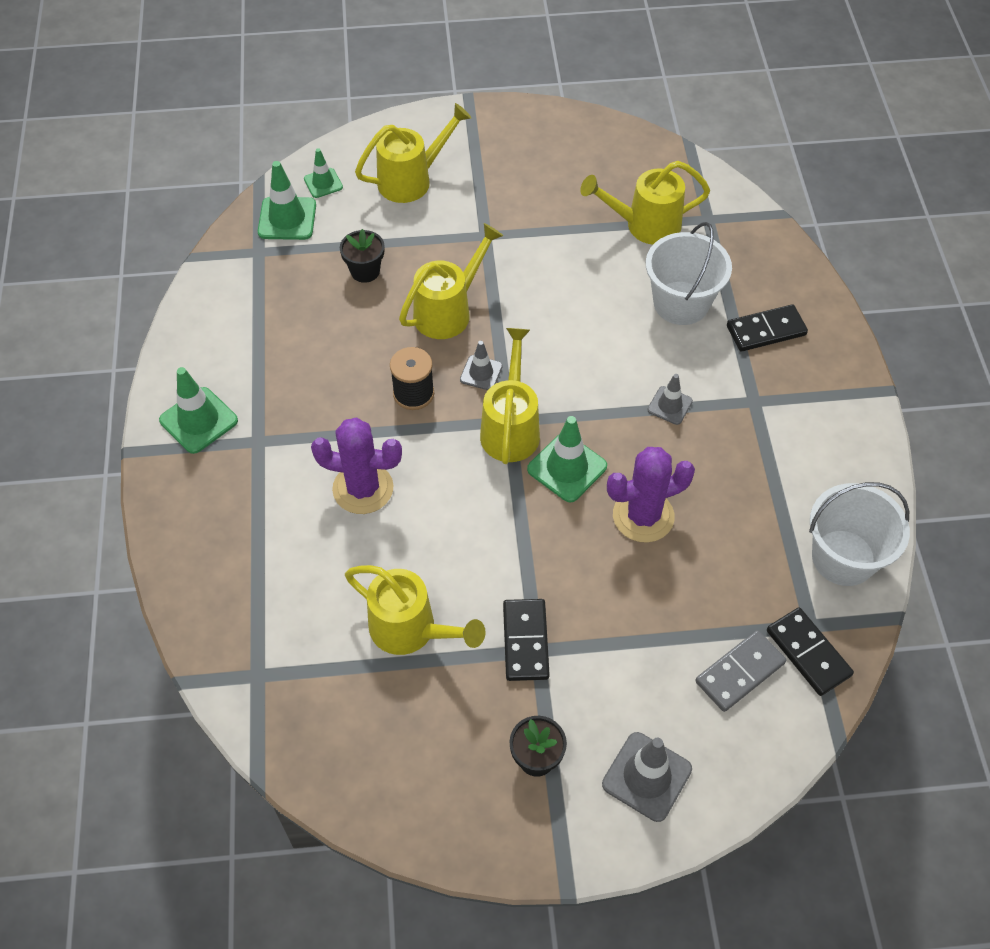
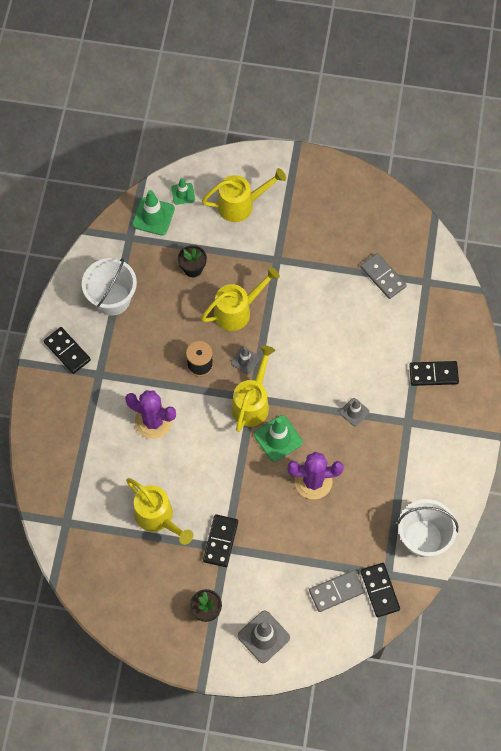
camera: 15 degrees right, 10 degrees up
(198, 420) = (67, 351): green traffic cone -> black domino
(645, 225) = (383, 277): yellow watering can -> grey domino
(681, 303) = (386, 341): white bucket -> white bucket (112, 299)

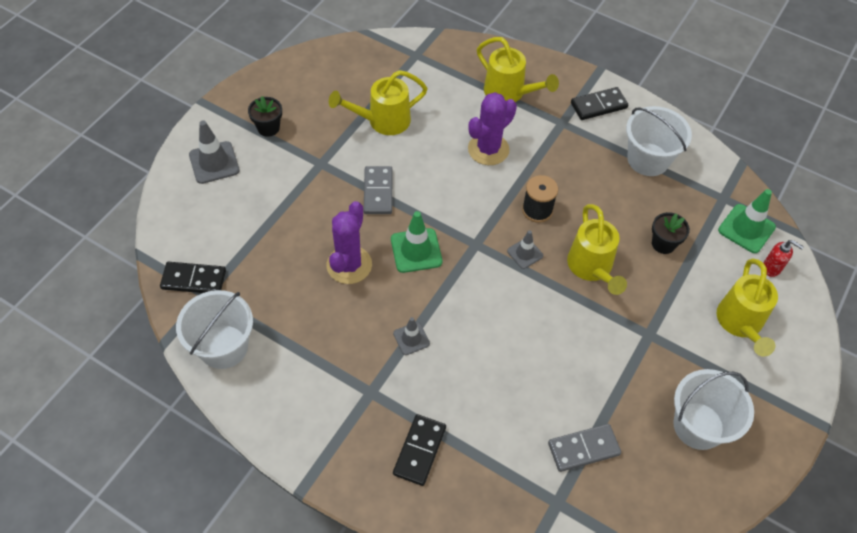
camera: 110 degrees right, 10 degrees down
(183, 194) = (772, 268): green traffic cone -> red soap dispenser
(221, 541) = (330, 162): black domino -> none
(252, 403) = (469, 242): yellow watering can -> yellow watering can (509, 93)
(333, 214) = (698, 426): none -> white bucket
(336, 591) = (218, 240): grey domino -> grey domino (378, 192)

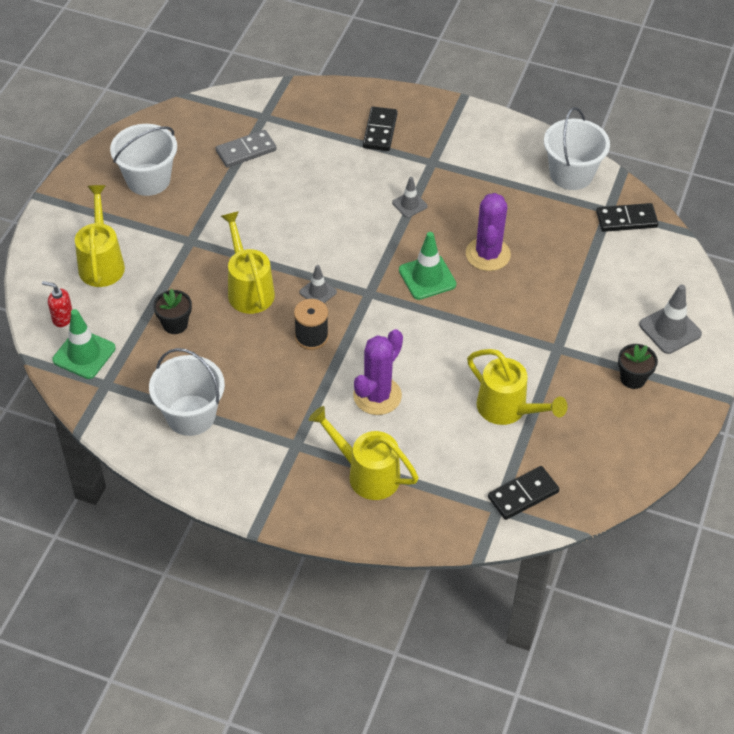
camera: 170 degrees right, 5 degrees down
(378, 192) = (484, 328): grey domino -> none
(383, 121) = (507, 409): yellow watering can -> yellow watering can turned 75 degrees clockwise
(598, 105) = (253, 476): black domino -> black domino (523, 495)

